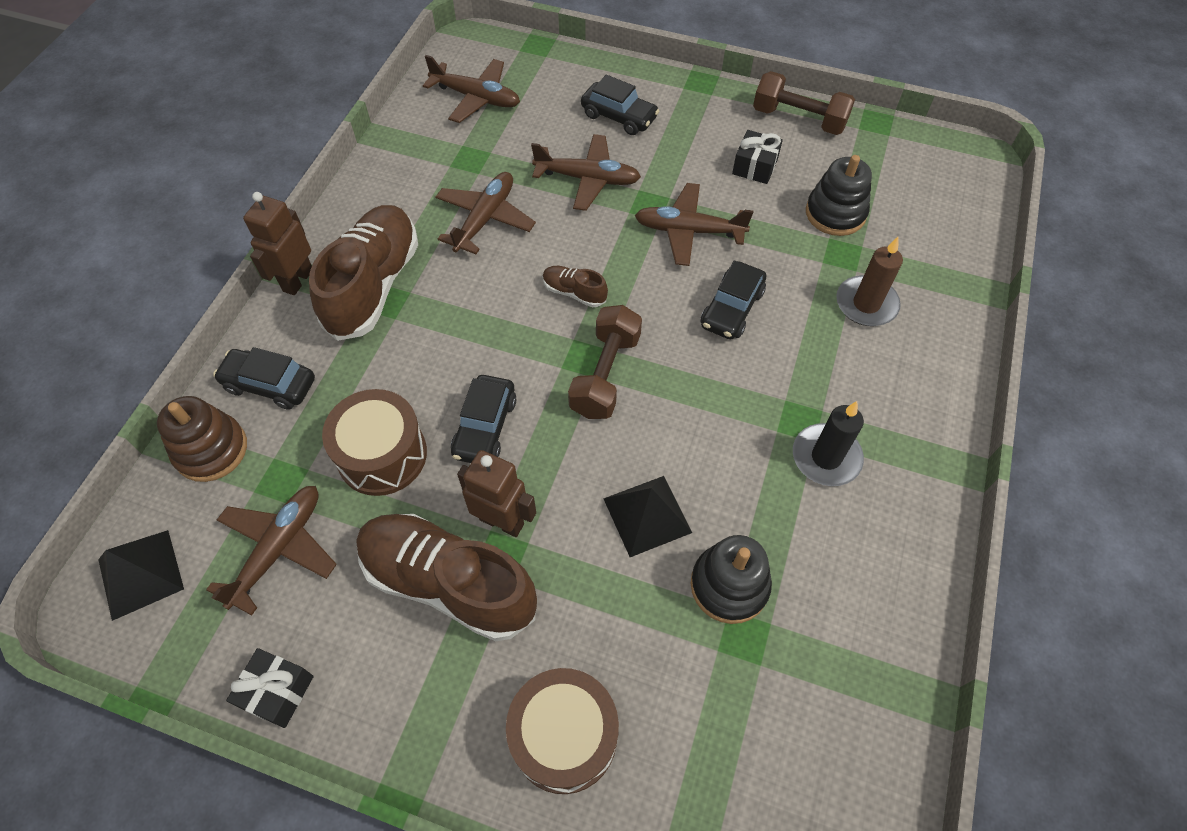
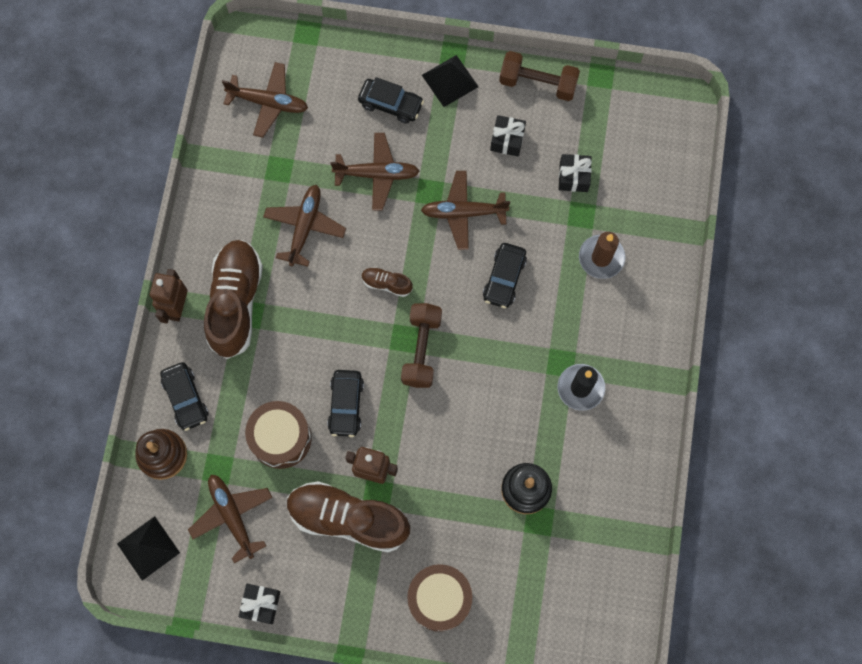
camera: 10 degrees left, 15 degrees up
(270, 385) = (186, 398): black car -> black car turned 120 degrees counterclockwise
(279, 548) = (232, 515): brown plane -> brown plane turned 45 degrees counterclockwise
(647, 515) = (467, 450): black pyramid -> black pyramid (450, 80)
(835, 213) = (573, 177): black stacking toy -> black gift

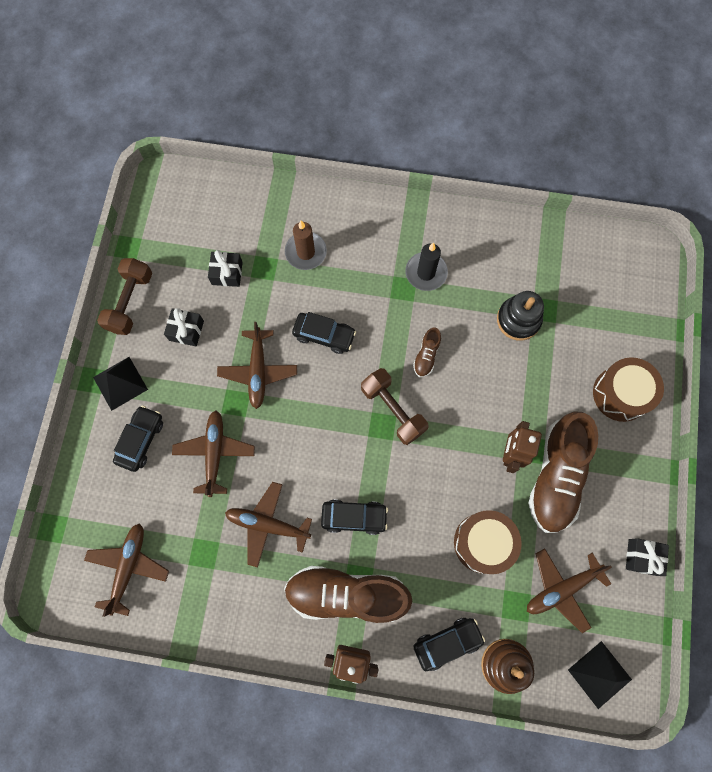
camera: 90 degrees left, 0 degrees up
(346, 405) = (448, 480): black car -> black car (354, 517)
(386, 284) = (328, 443): brown shoe -> brown shoe (426, 356)
(421, 349) = (393, 410): brown dumbbell -> brown dumbbell turned 45 degrees clockwise

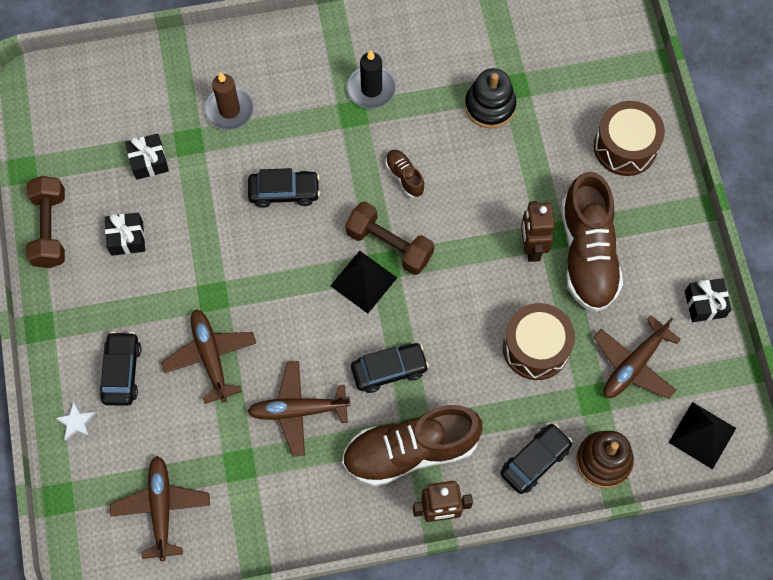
camera: 20 degrees left, 5 degrees down
(90, 469) = (76, 422): none -> white star
(120, 383) = (73, 319): black pyramid -> black pyramid (363, 281)
(258, 371) = (225, 255): brown plane -> none
(426, 356) = (404, 176): brown shoe -> brown shoe turned 150 degrees clockwise

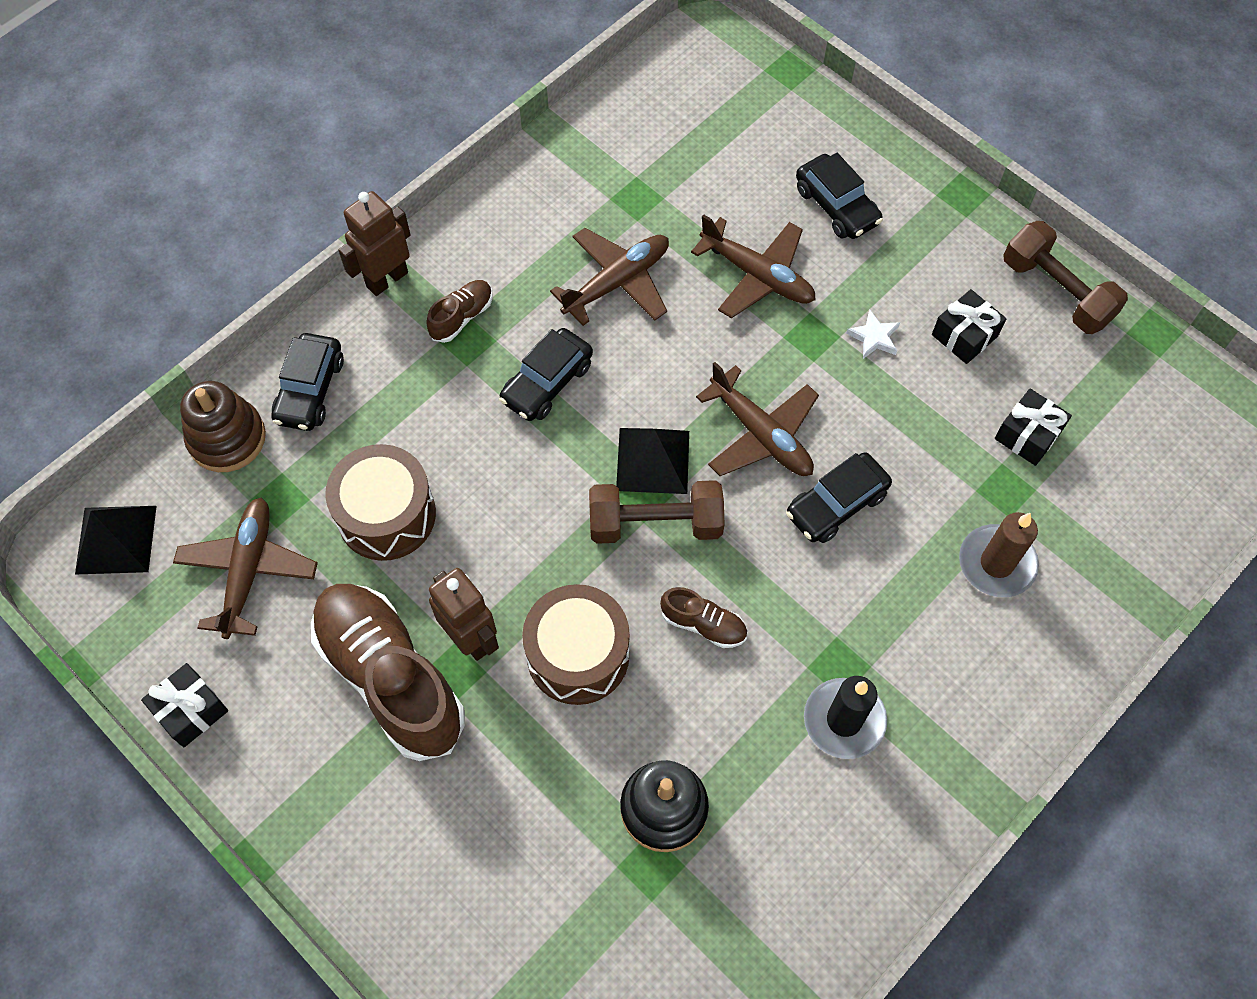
camera: 145 degrees right, 5 degrees down
(76, 422) = (837, 137): white star -> white star (874, 337)
(161, 508) = (681, 119): brown plane -> brown plane (761, 434)
(410, 450) = (462, 317): brown shoe -> brown shoe, size x0.44
(625, 147) = (428, 877): brown drum -> brown drum (578, 654)

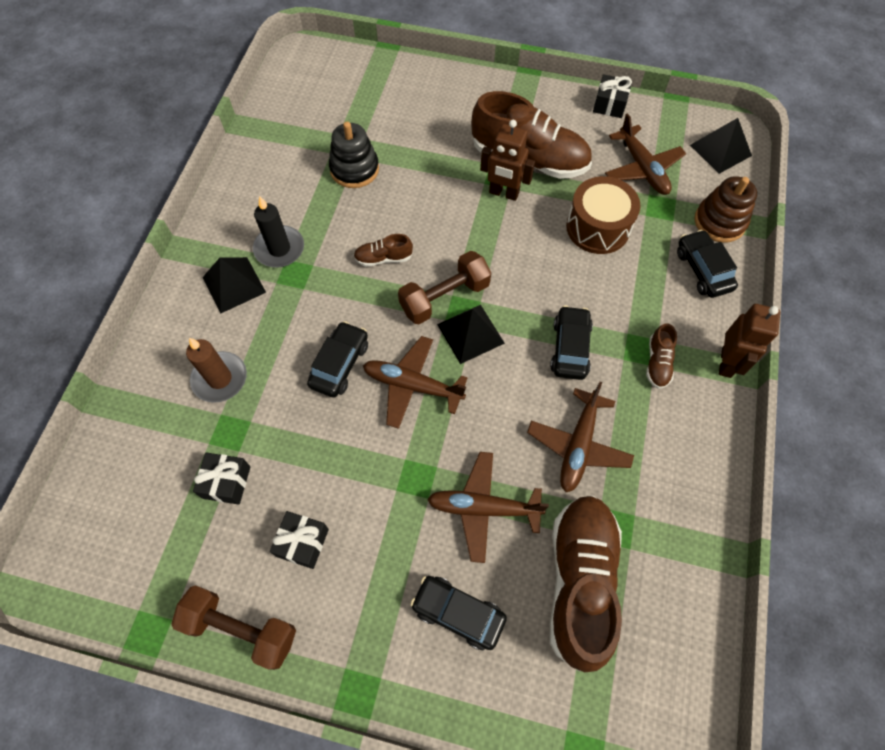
camera: 150 degrees right, 0 degrees up
(578, 654) = (442, 212): brown drum -> none
(704, 175) = (580, 581): none -> brown shoe
(874, 337) = (370, 503): white star -> none
(932, 694) = (234, 285): none -> black pyramid

